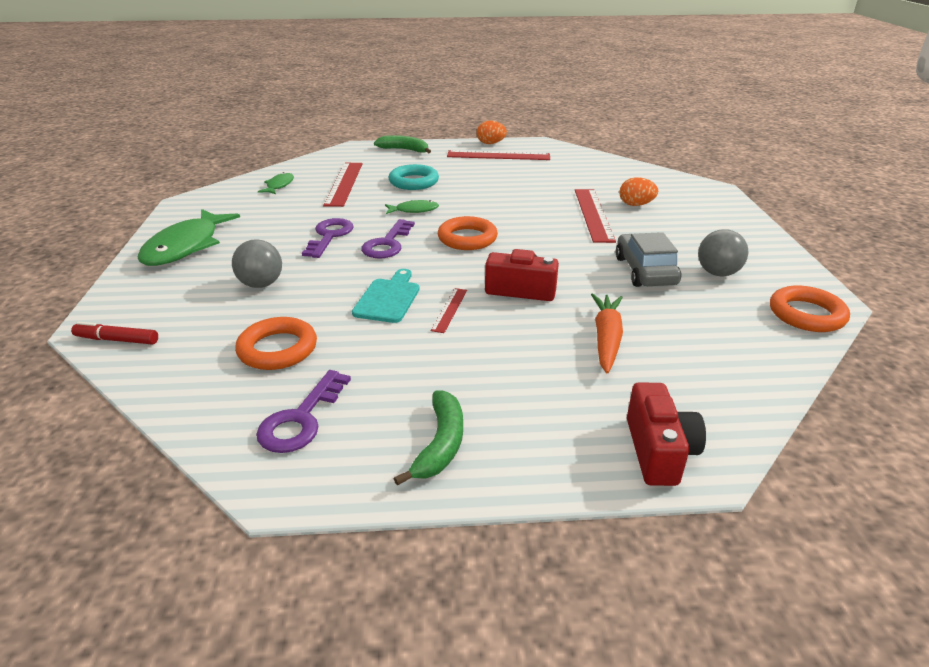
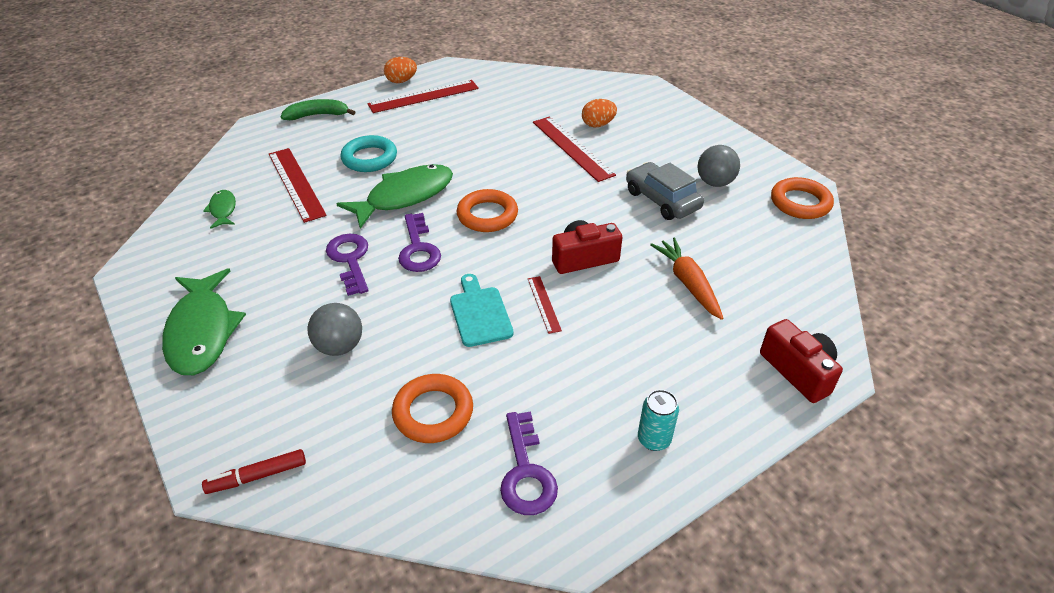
camera: 30 degrees left, 10 degrees up
(414, 210) = (405, 196): green fish -> green fish, size x2.05
(441, 444) = (654, 439): green banana -> turquoise can

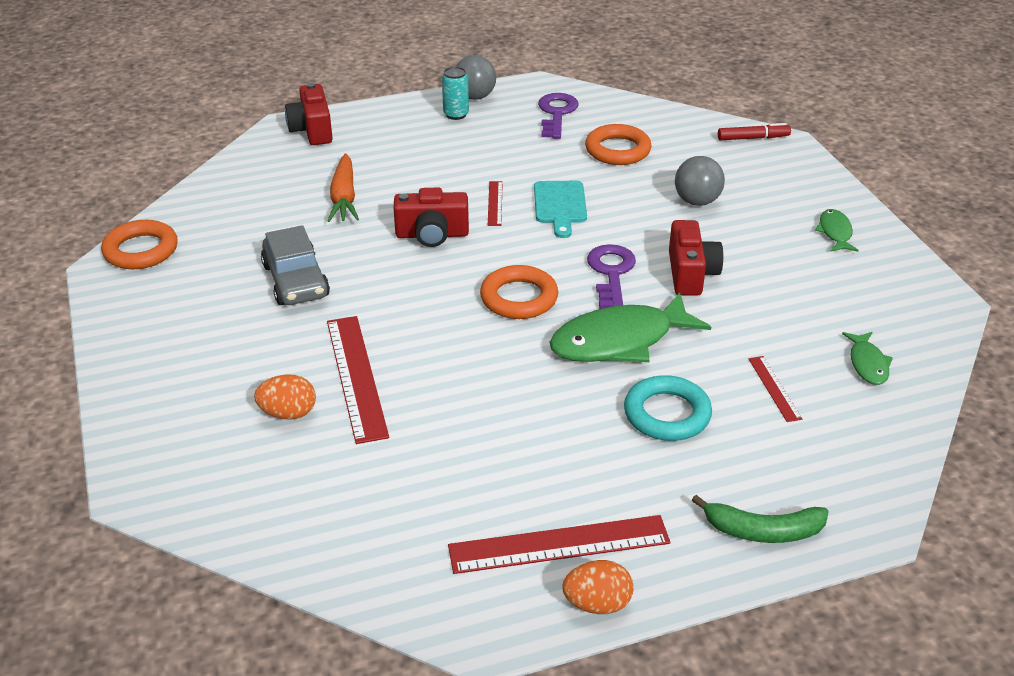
camera: 165 degrees left, 5 degrees down
(202, 331) = (835, 232): green fish -> green fish, size x0.49
(296, 183) = (774, 388): red ruler -> red ruler, size x0.51
(350, 260) = (690, 274): purple key -> red camera
(714, 182) = (211, 291): grey ball -> grey ball (475, 96)

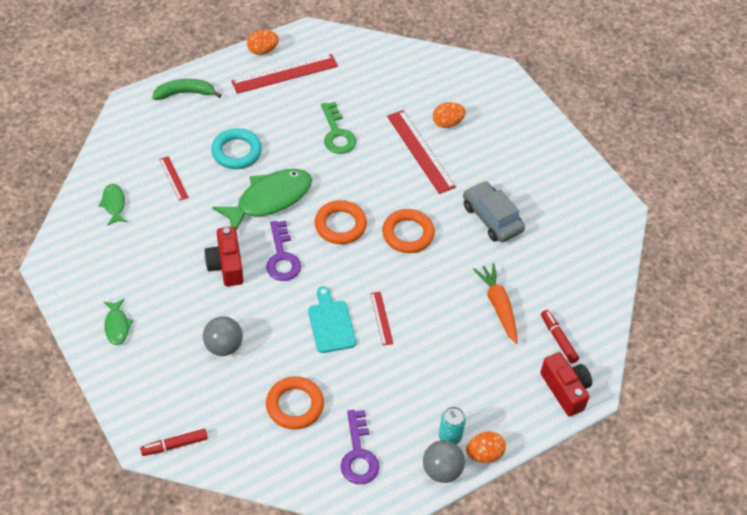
camera: 165 degrees right, 15 degrees up
(141, 250) = (610, 229): orange ring -> orange ring (408, 234)
(291, 165) = (558, 339): none -> red marker
(426, 101) = (484, 454): none -> orange egg
(432, 234) = (417, 276): red camera -> none
(487, 421) = (337, 133): none -> green key

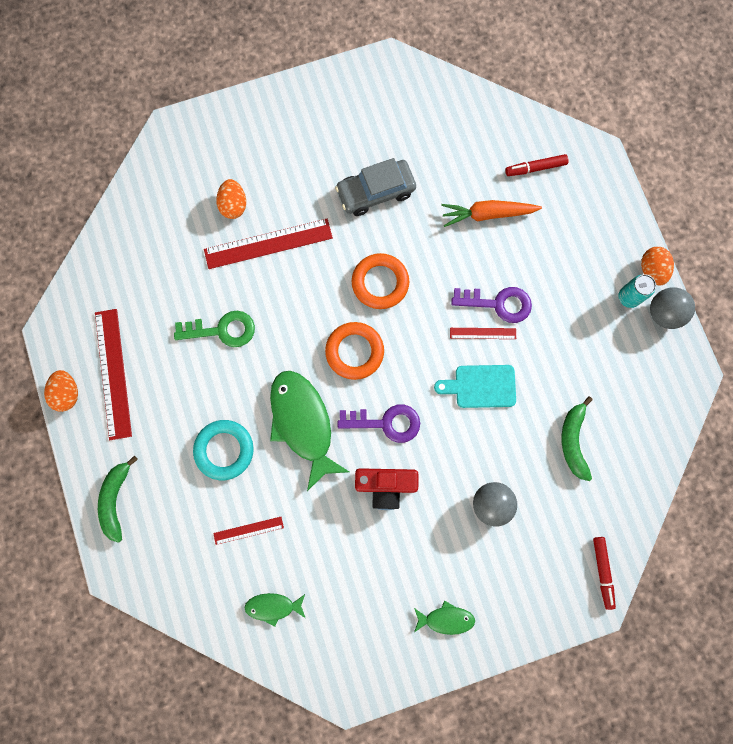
camera: 75 degrees left, 25 degrees up
(295, 405) = (573, 441): orange ring -> green banana
(358, 454) = (636, 388): purple key -> purple key (498, 303)
(565, 390) = (593, 178): red camera -> none

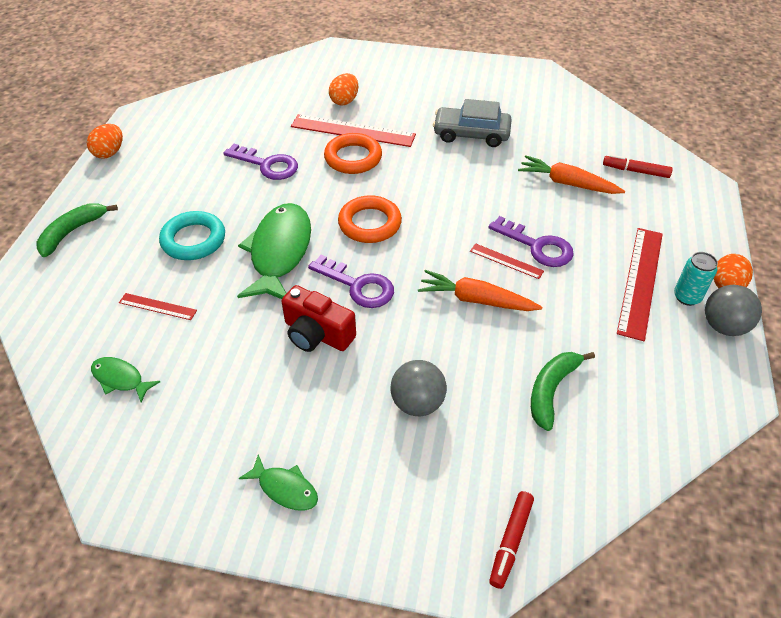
camera: 30 degrees right, 30 degrees down
(113, 373) = (156, 155): red ruler -> red ruler (640, 281)
(222, 330) = (267, 165): green key -> purple key
(380, 283) = (430, 189): orange ring -> orange ring (353, 158)
(481, 386) = (476, 300): turquoise cutting board -> orange carrot

